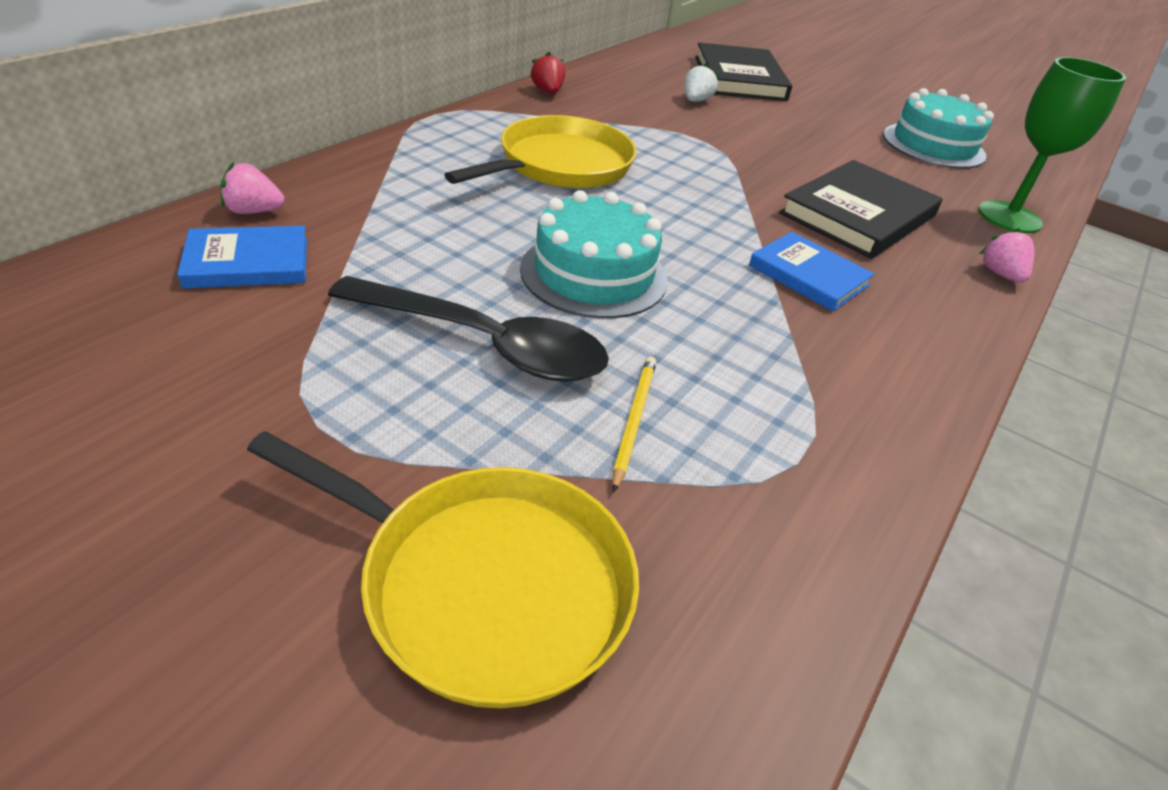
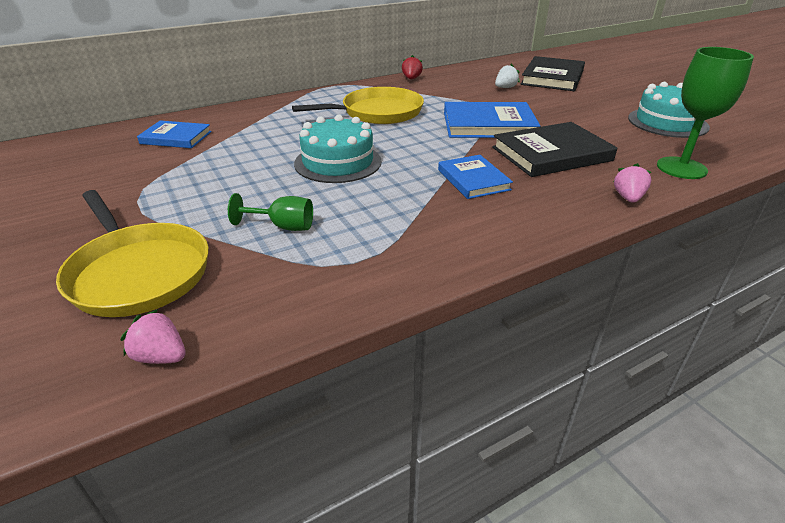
camera: 30 degrees right, 5 degrees down
(253, 211) = (200, 119): pink strawberry -> pink strawberry (161, 356)
(484, 343) = (246, 183): black spoon -> none
(634, 420) = (283, 226): yellow pencil -> green goblet
(737, 172) = (488, 125): none -> blue book

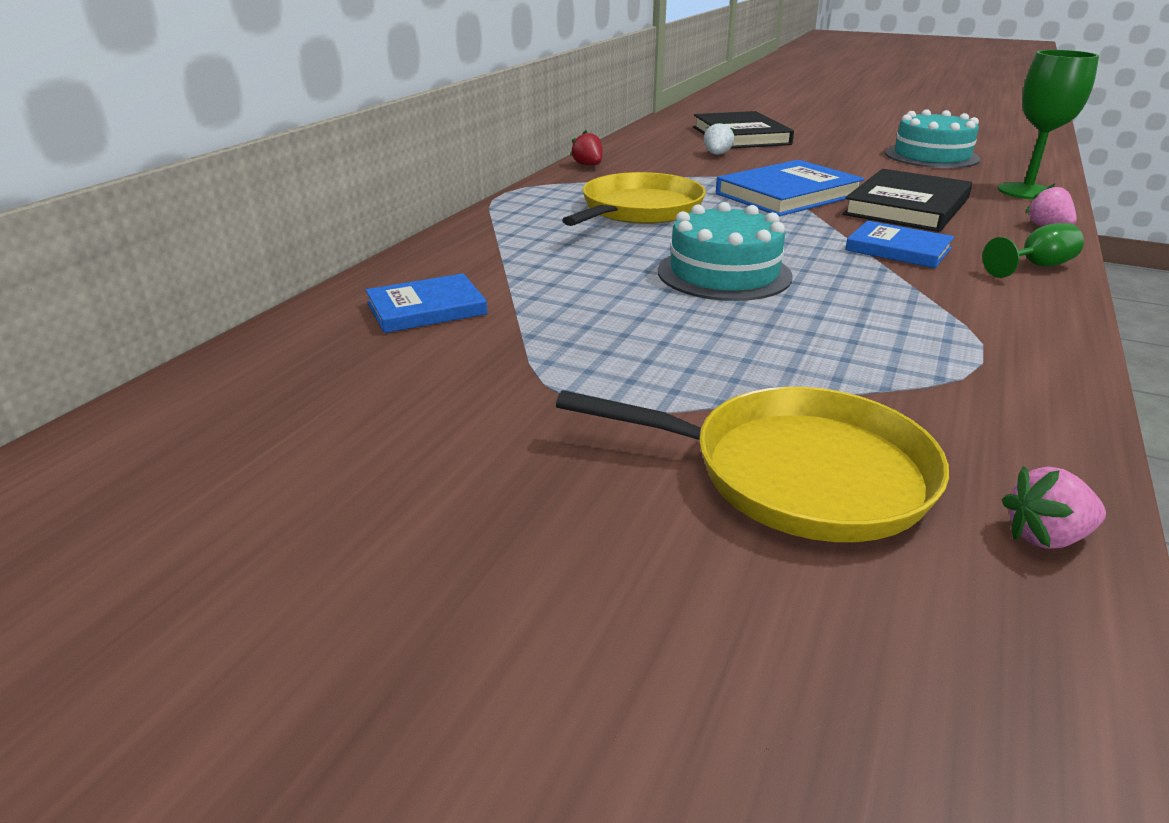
camera: 35 degrees left, 5 degrees down
(283, 226) = (832, 357): green goblet -> green goblet (1036, 266)

